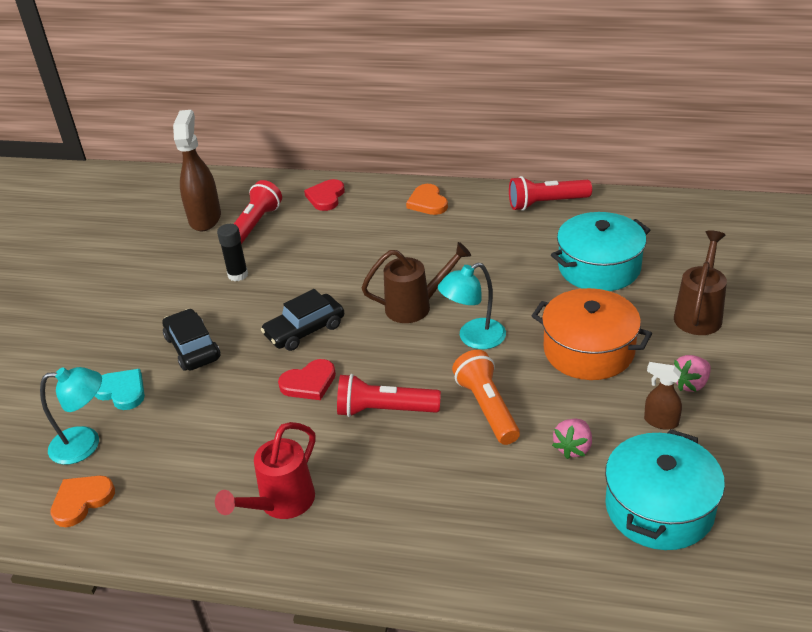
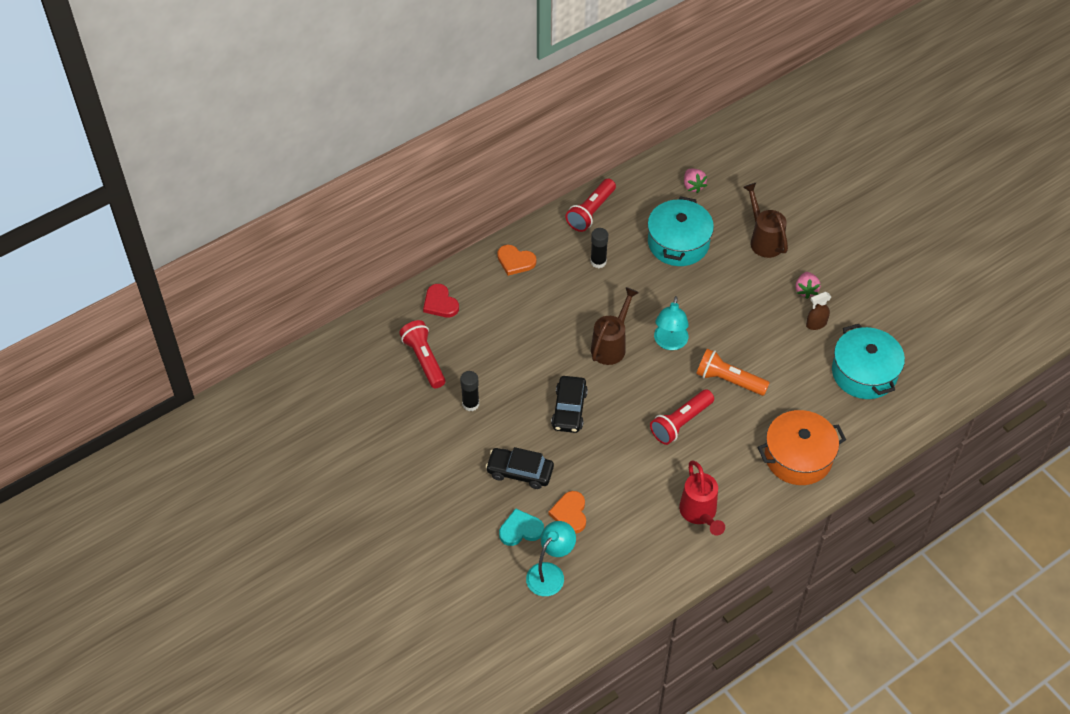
camera: 50 degrees left, 15 degrees up
(81, 501) = (598, 600): orange heart -> orange heart (570, 513)
(205, 218) = (379, 379): brown spray bottle -> none
(309, 383) = (619, 439): red heart -> none
(499, 240) = (598, 262): none -> black glue stick
(573, 448) = (794, 371): pink strawberry -> pink strawberry (693, 186)
(588, 350) = (736, 306): orange pot -> orange pot (798, 457)

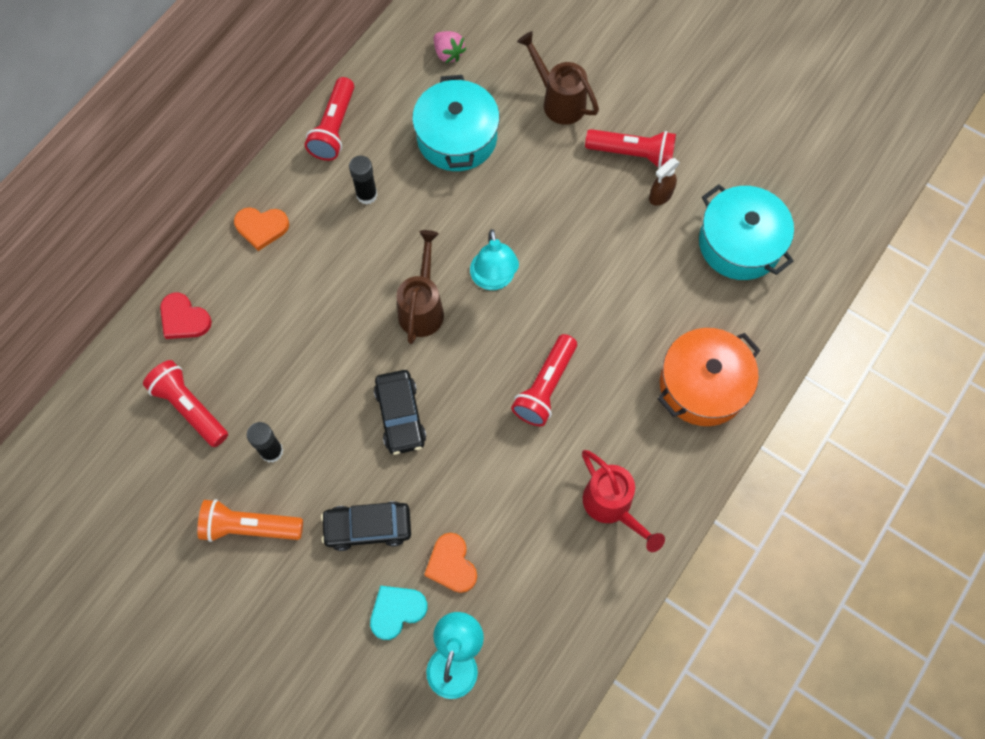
camera: 20 degrees left, 15 degrees up
(728, 380) = (583, 308): orange flashlight -> orange flashlight (249, 527)
(806, 290) = (632, 154): pink strawberry -> red flashlight

